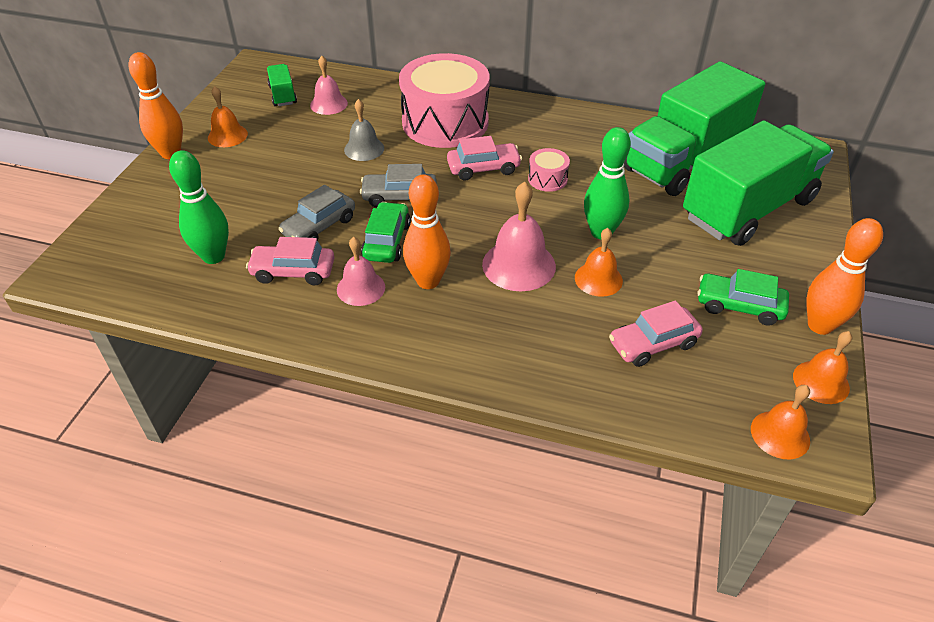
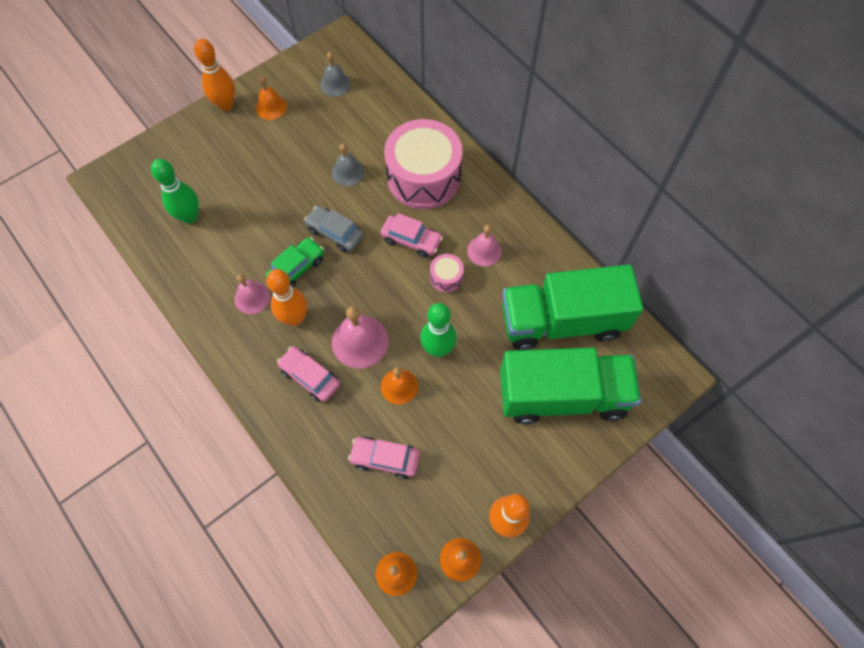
camera: 35 degrees right, 20 degrees up
(283, 95) = (335, 84): green truck -> grey bell
(293, 272) = (224, 259): pink car -> pink car (310, 377)
(319, 226) = (266, 229): grey car -> none
(328, 104) = (359, 111): pink bell -> pink bell (484, 250)
(739, 306) = (468, 469): green car -> none

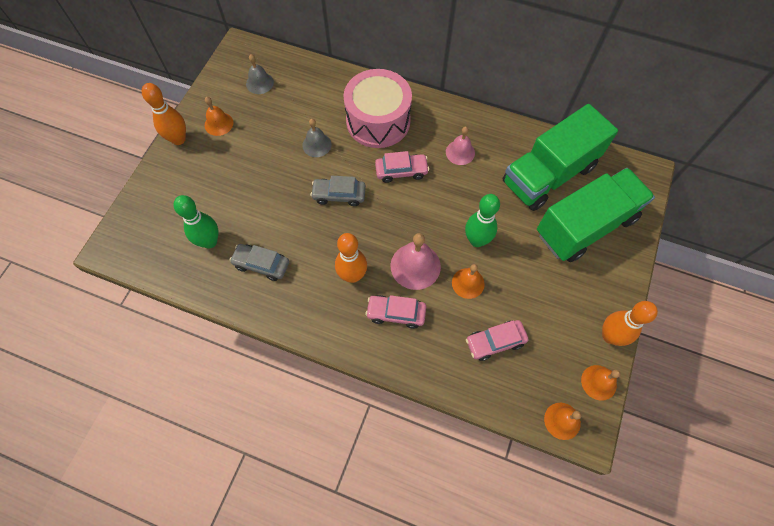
camera: 30 degrees left, 0 degrees up
(220, 263) = (261, 265): none -> grey car
(252, 298) = (307, 278): pink bell -> none
(296, 268) = (327, 237): green car -> none
(446, 277) = (446, 185): pink drum -> none

